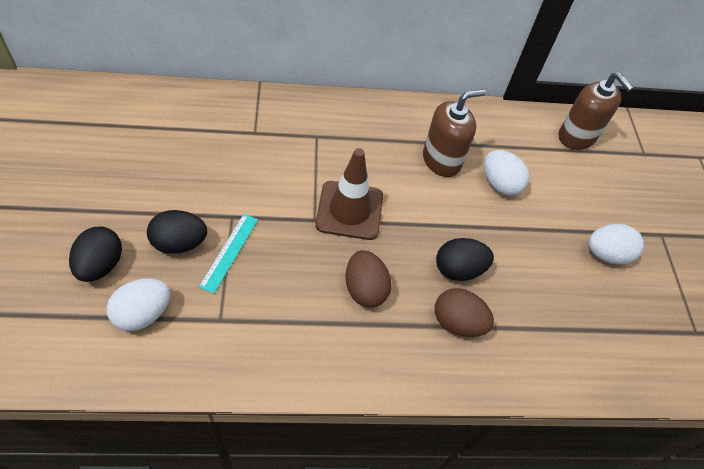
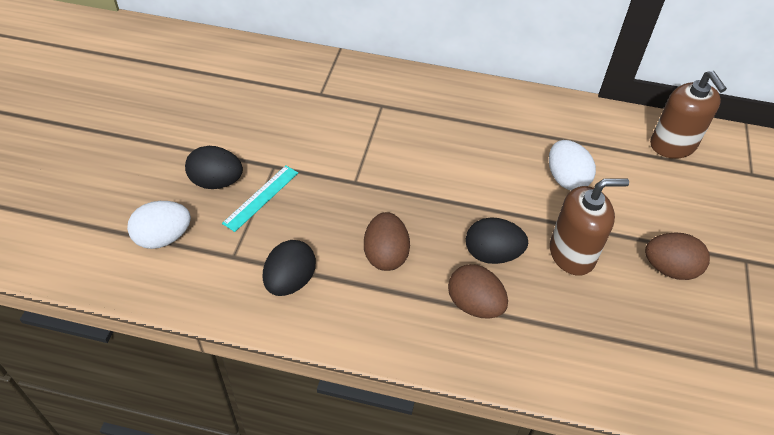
camera: 20 degrees right, 5 degrees down
(101, 265) = (139, 189): black egg -> black egg (290, 281)
(349, 210) = (393, 179): brown traffic cone -> none
(441, 160) = (508, 146): brown soap dispenser -> brown soap dispenser (572, 254)
(606, 254) = (669, 269): white egg -> brown egg

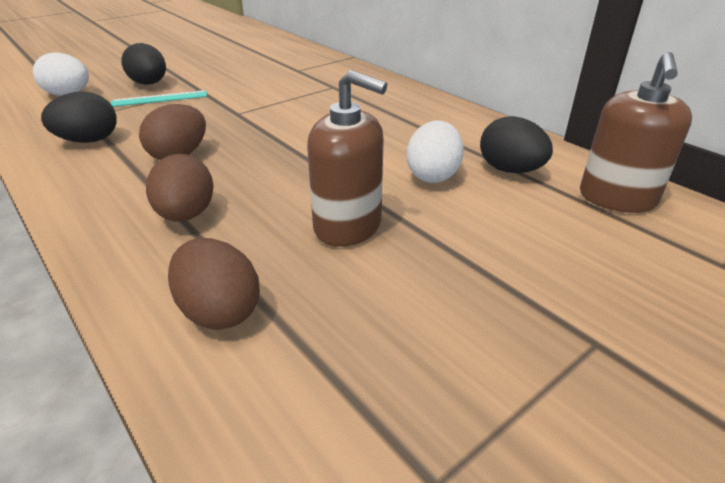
camera: 40 degrees right, 15 degrees down
(492, 254) = (266, 192): black egg -> black egg (510, 170)
(669, 269) = (453, 293): brown egg -> brown egg (219, 311)

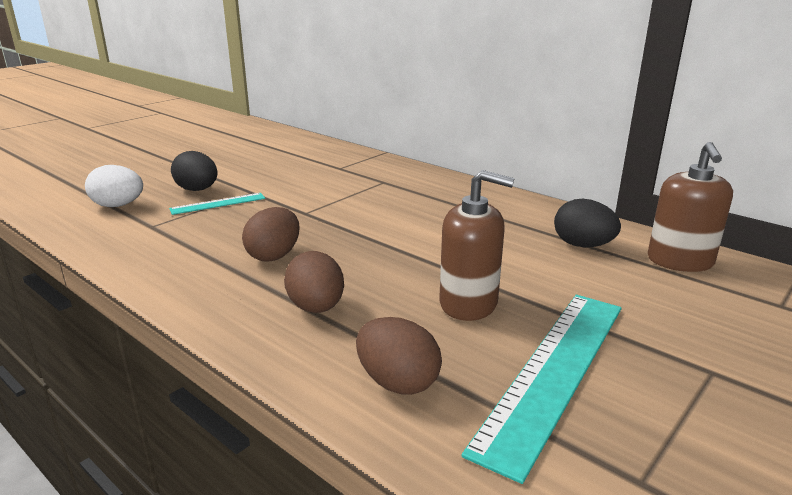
camera: 10 degrees left, 10 degrees down
(88, 141) = (173, 249): black egg -> none
(402, 319) = (554, 371): none -> turquoise ruler
(433, 175) = (519, 255): white egg -> none

